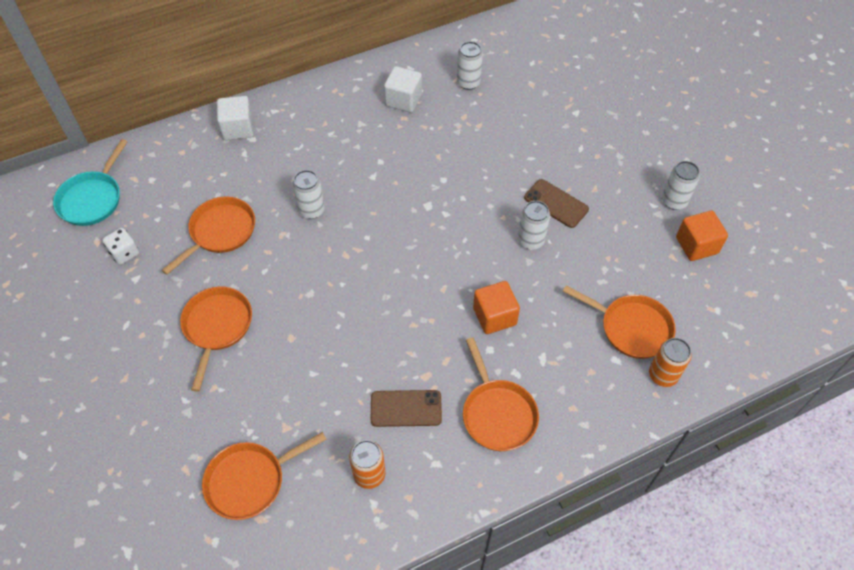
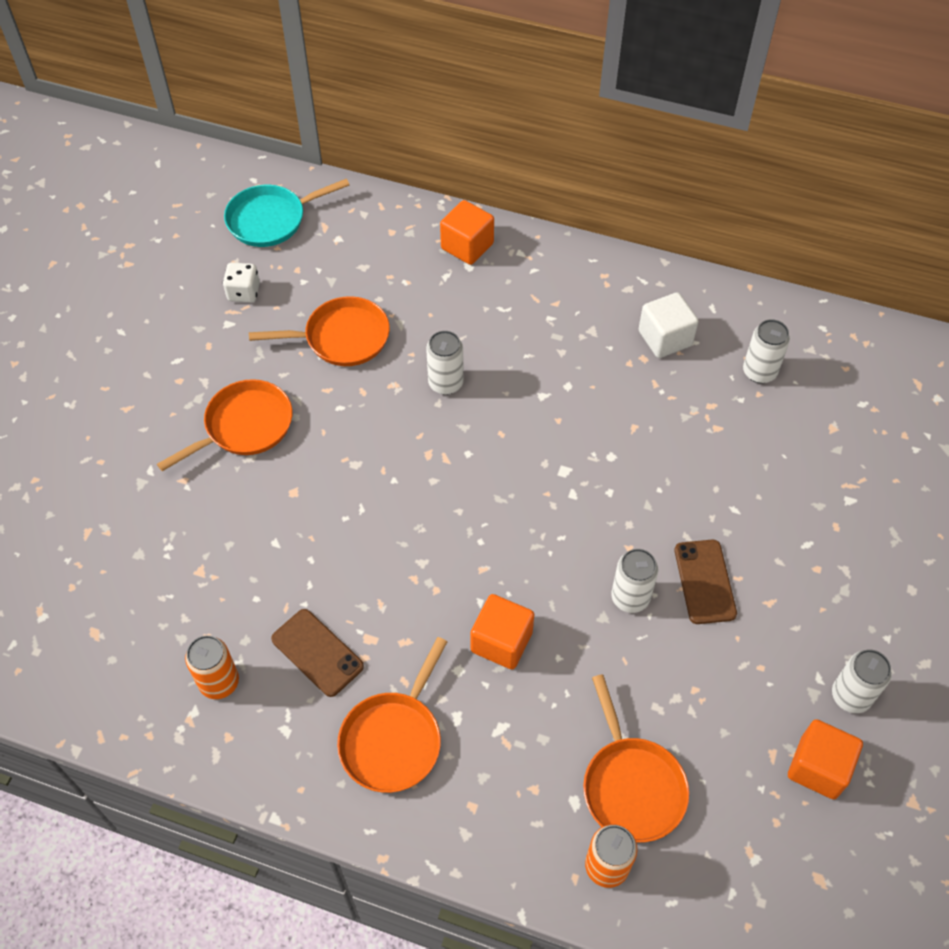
camera: 45 degrees right, 0 degrees up
(238, 128) = (467, 246): white cube -> orange cube
(250, 481) = (122, 591): orange pan -> none

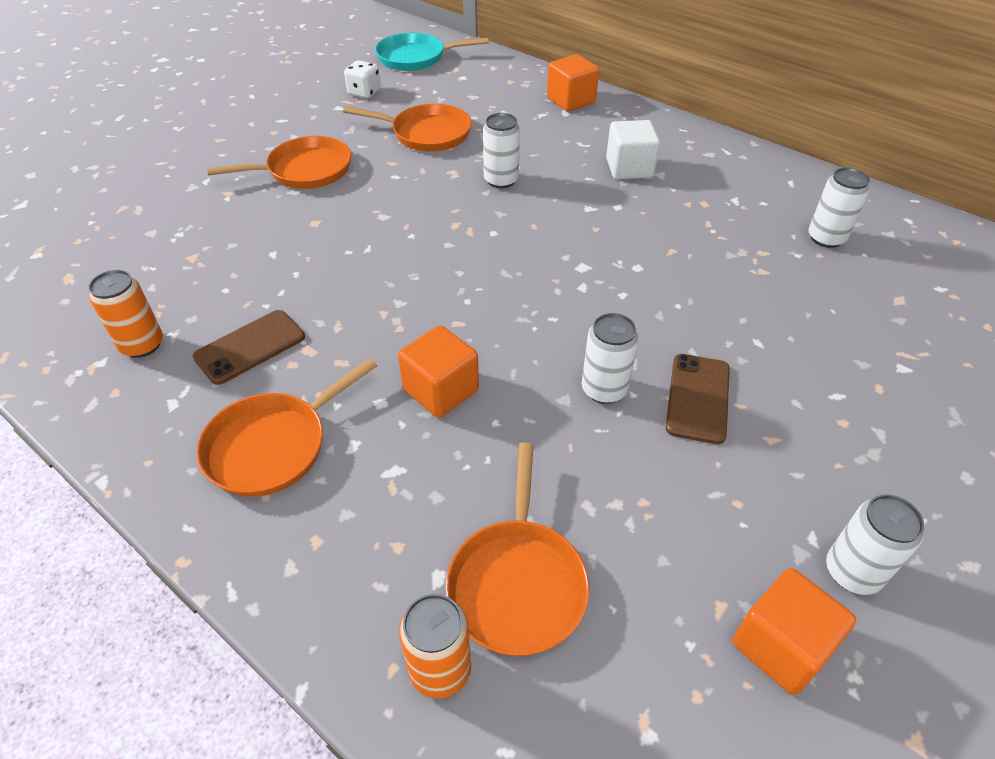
camera: 20 degrees right, 10 degrees down
(317, 652) = (250, 347): brown phone -> brown phone turned 75 degrees clockwise
(665, 338) = (732, 194): white cube -> white cube (629, 168)

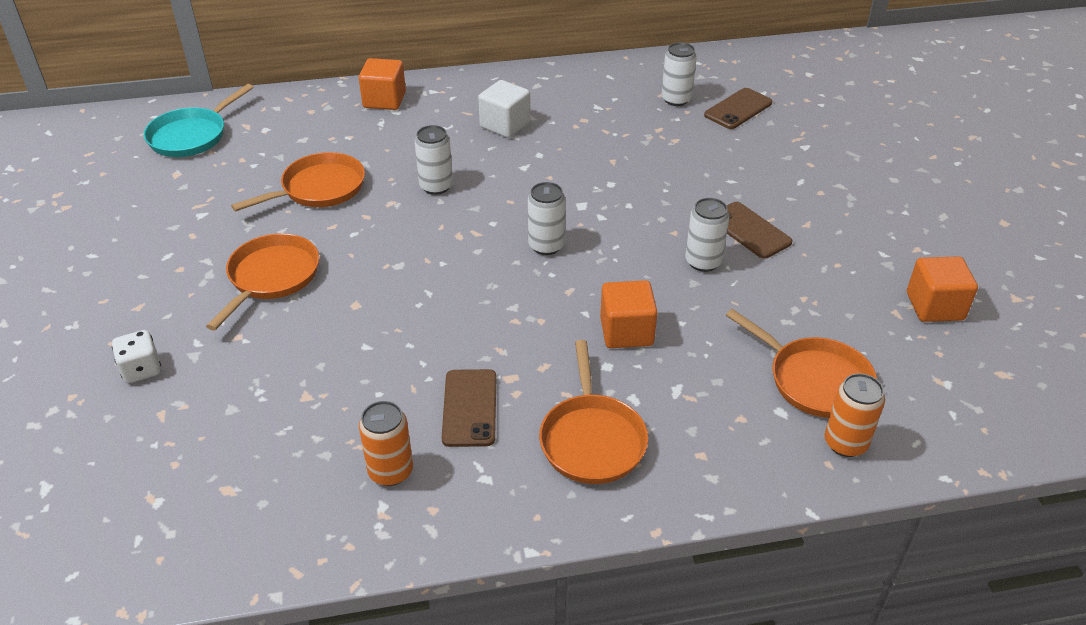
camera: 50 degrees left, 5 degrees down
(364, 92) = (201, 189): white dice -> white dice (141, 369)
(852, 572) = (914, 255): white can -> white can (546, 245)
(882, 286) = (738, 109): none -> brown phone

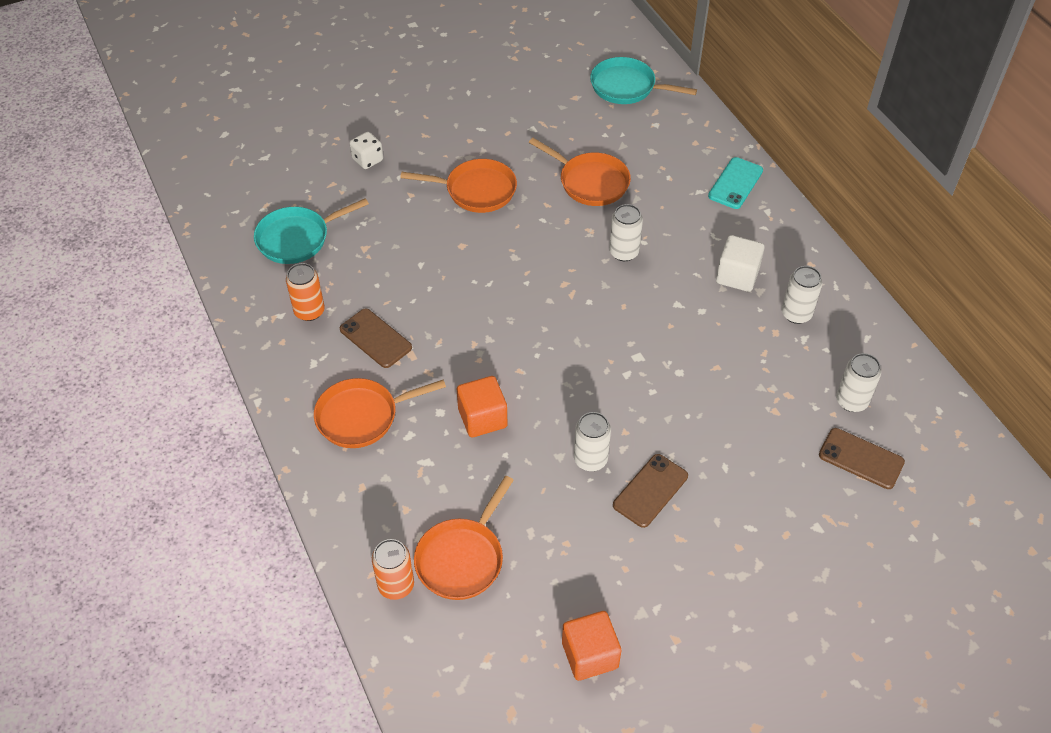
camera: 75 degrees right, 10 degrees up
(244, 468) = (297, 238): none -> turquoise pan
(384, 100) = (735, 183): orange cube -> turquoise phone
(470, 408) = (375, 338): brown phone -> brown phone turned 60 degrees clockwise
(546, 245) = (572, 343): white can -> white can (796, 314)

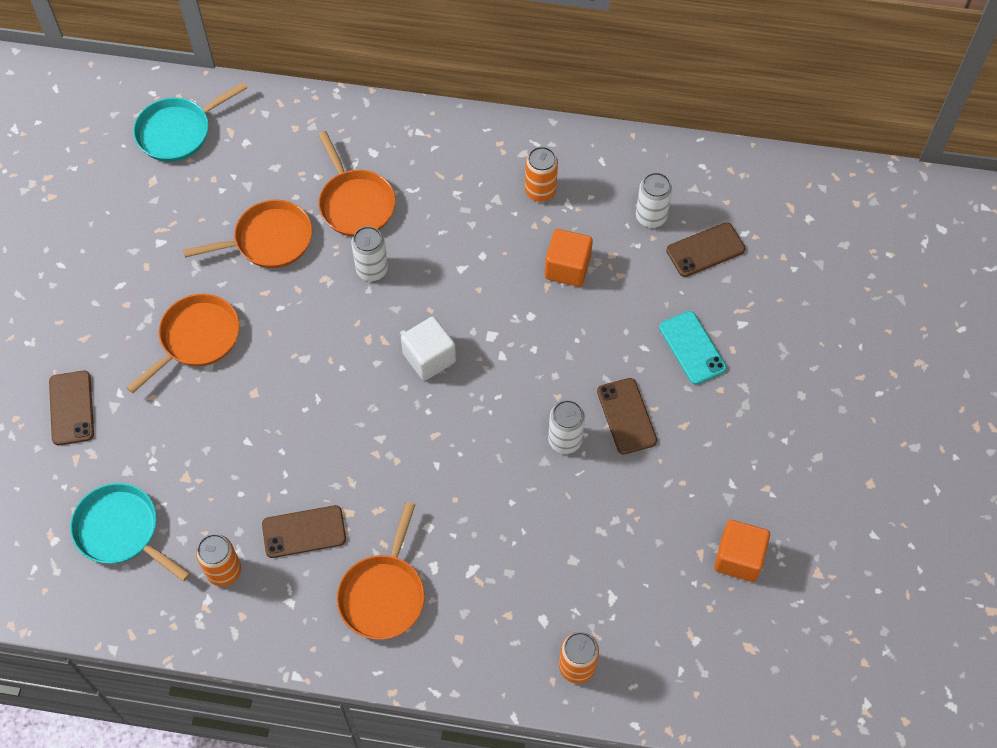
camera: 55 degrees left, 10 degrees up
(297, 238) = (121, 531): turquoise pan -> turquoise pan turned 120 degrees clockwise
(367, 160) = (71, 408): white dice -> brown phone
(462, 558) = (588, 599): orange pan -> orange pan (355, 203)
(482, 418) = (461, 496): orange cube -> orange cube (567, 268)
(735, 183) = (368, 132): turquoise phone -> turquoise phone (692, 348)
(737, 276) = (467, 204): white cube -> white cube (429, 358)
(796, 314) = (540, 191): white can -> orange can

